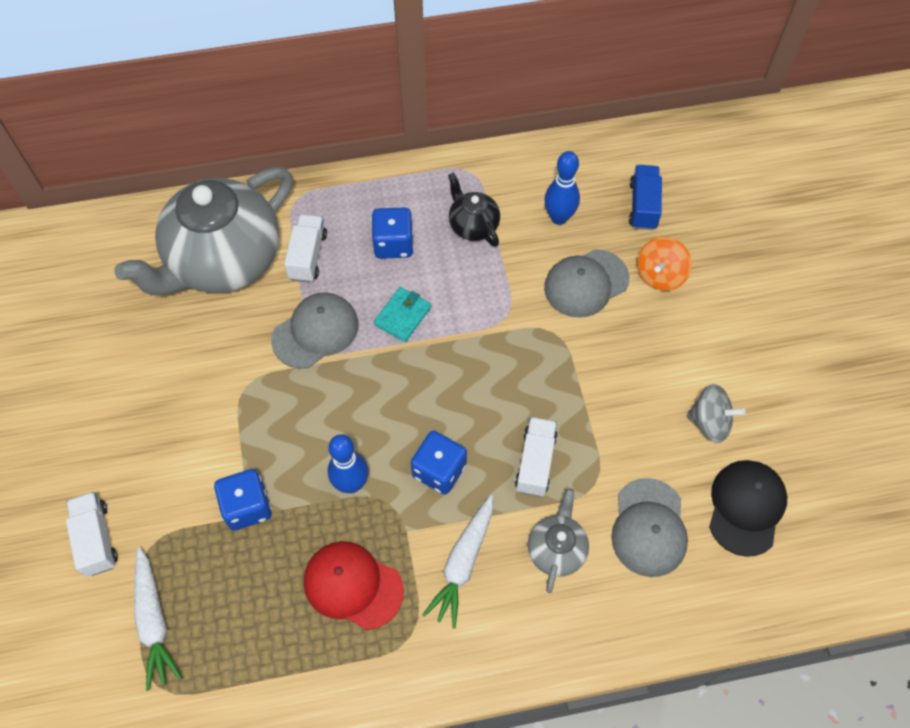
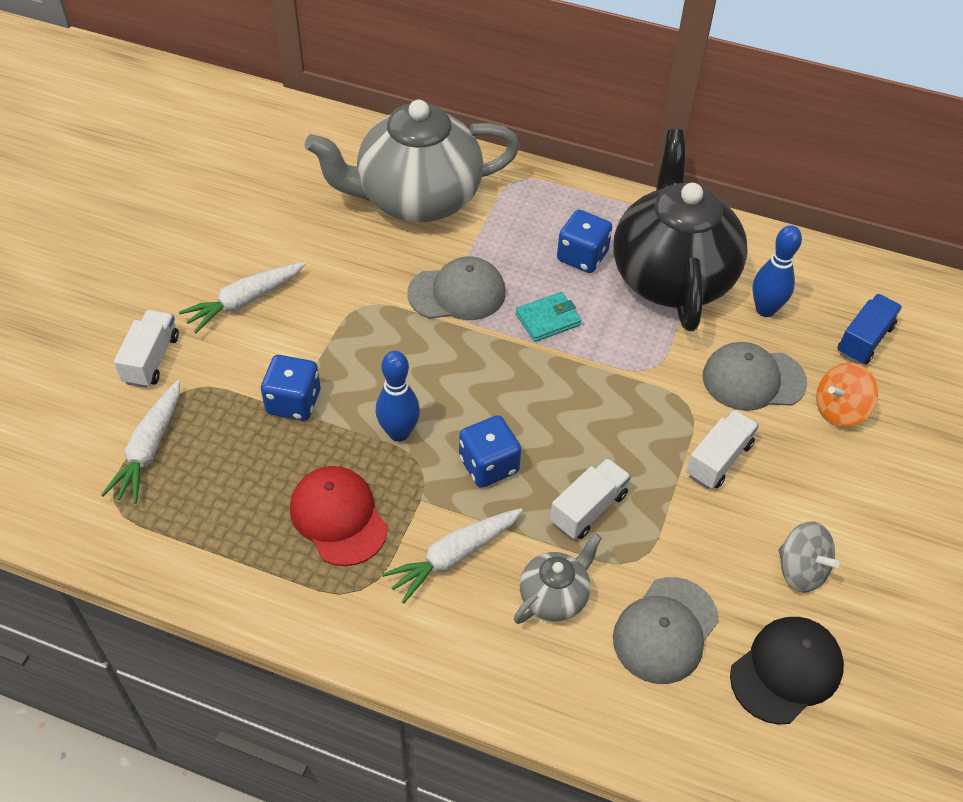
camera: 30 degrees right, 10 degrees down
(141, 439) = (244, 302): none -> white carrot
(308, 256) = (495, 229): white truck -> white truck (718, 459)
(473, 225) = (671, 276): black teapot -> black teapot, size x2.26

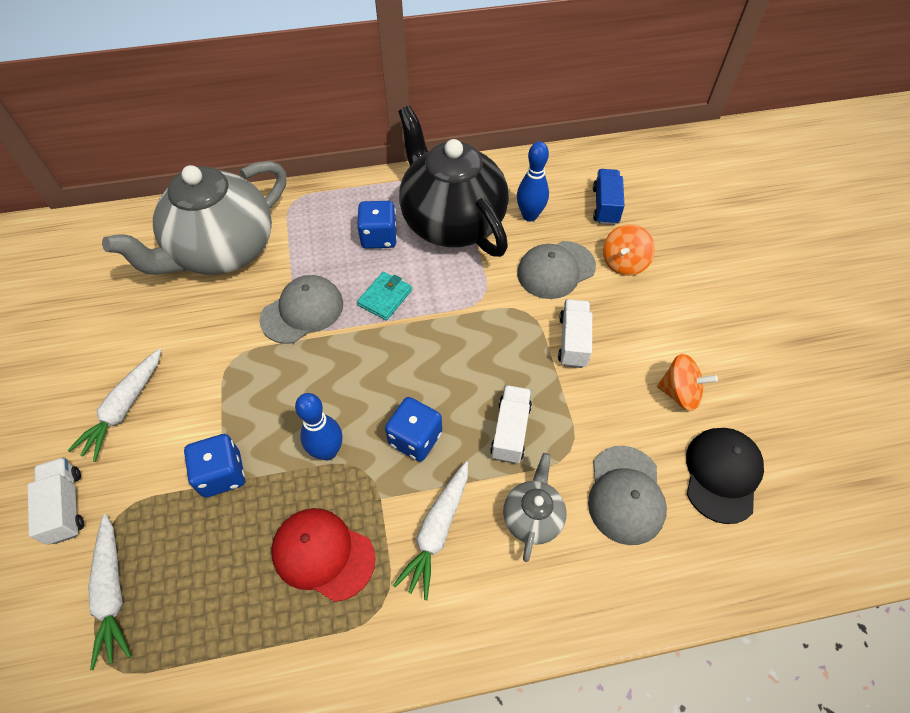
camera: 30 degrees left, 5 degrees up
(801, 570) = (679, 393): grey spinning top -> orange spinning top

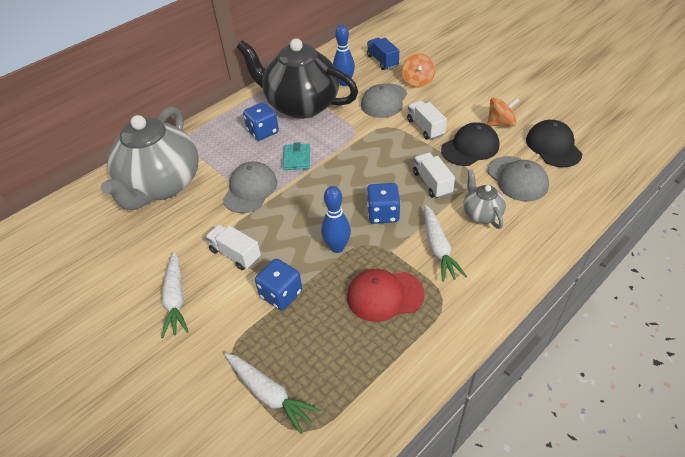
camera: 30 degrees left, 10 degrees down
(66, 506) = (187, 372): white truck -> white truck (235, 254)
(605, 407) = (470, 147): none -> black cap

